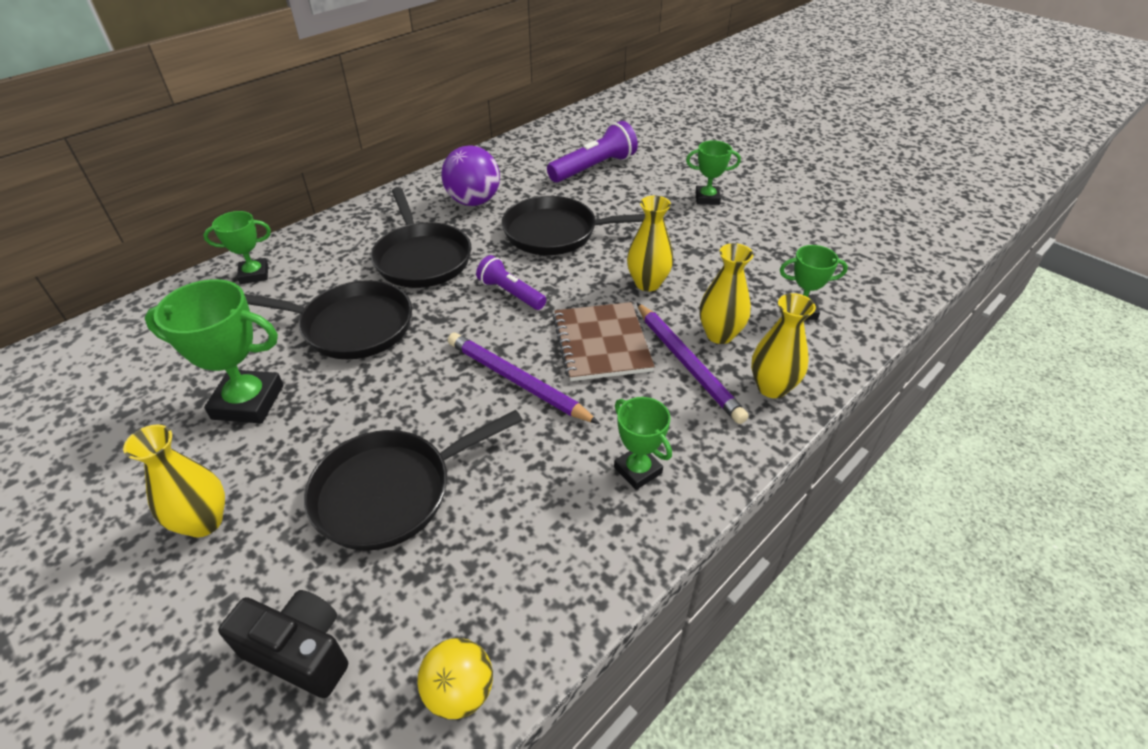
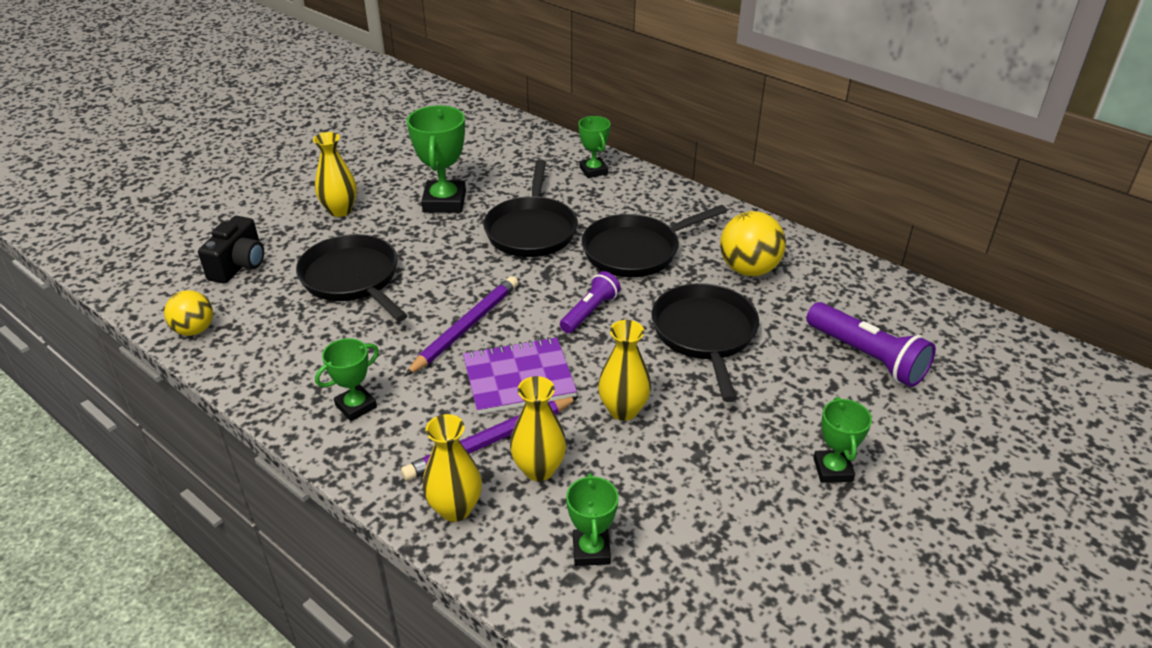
camera: 85 degrees right, 5 degrees down
(473, 201) = (748, 269): purple ball -> yellow ball
(601, 343) = (518, 378): brown notebook -> purple notebook

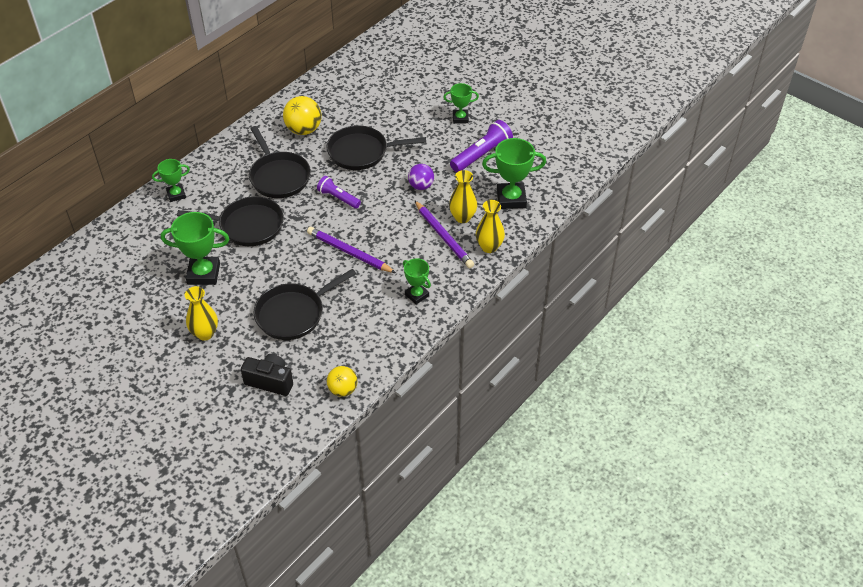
camera: 90 degrees left, 10 degrees up
(518, 378) = (395, 227): purple notebook -> none
(591, 550) = (511, 199): green trophy -> green trophy, size x1.67
(623, 410) = (421, 186): yellow vase -> purple ball
(867, 356) = (383, 96): purple flashlight -> purple flashlight (481, 155)

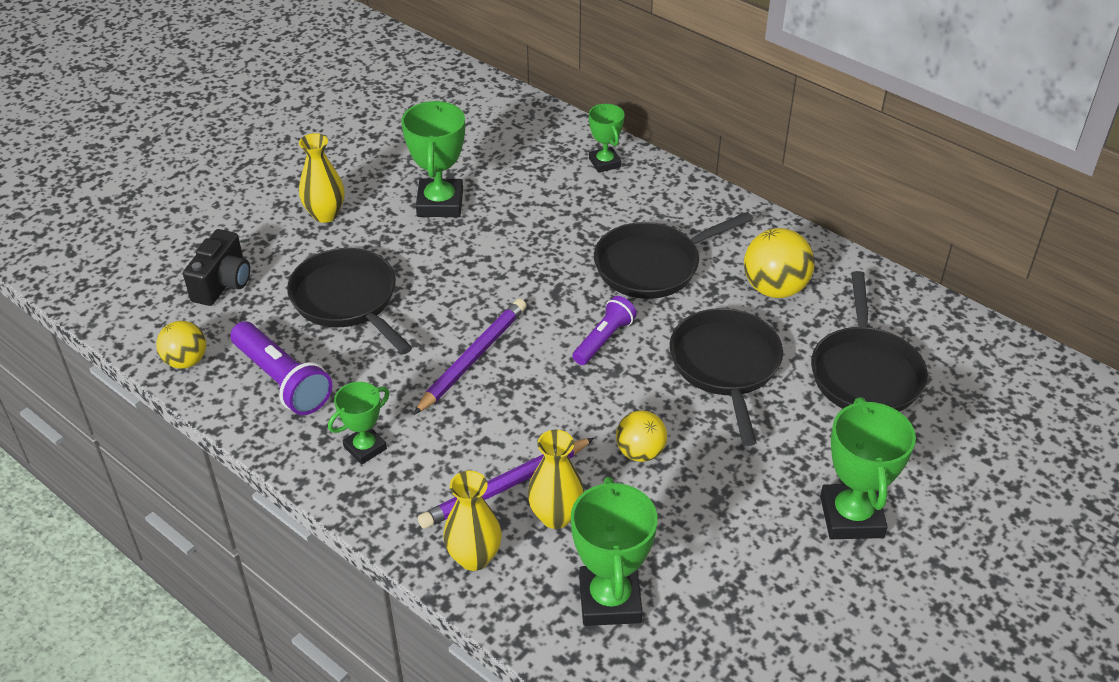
camera: 90 degrees right, 5 degrees down
(247, 226) = (538, 239): black pan -> black pan (865, 373)
(421, 186) = (640, 452): purple ball -> yellow ball
(460, 118) = (851, 517): green trophy -> green trophy, size x1.67
(481, 155) = (740, 552): purple flashlight -> purple flashlight (282, 380)

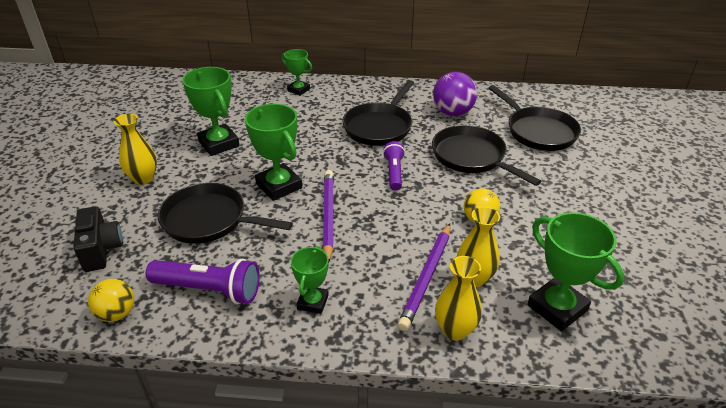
camera: 35 degrees left, 5 degrees down
(774, 288) = (452, 113): yellow ball -> purple ball
(851, 517) = (613, 198): green trophy -> green trophy (279, 186)

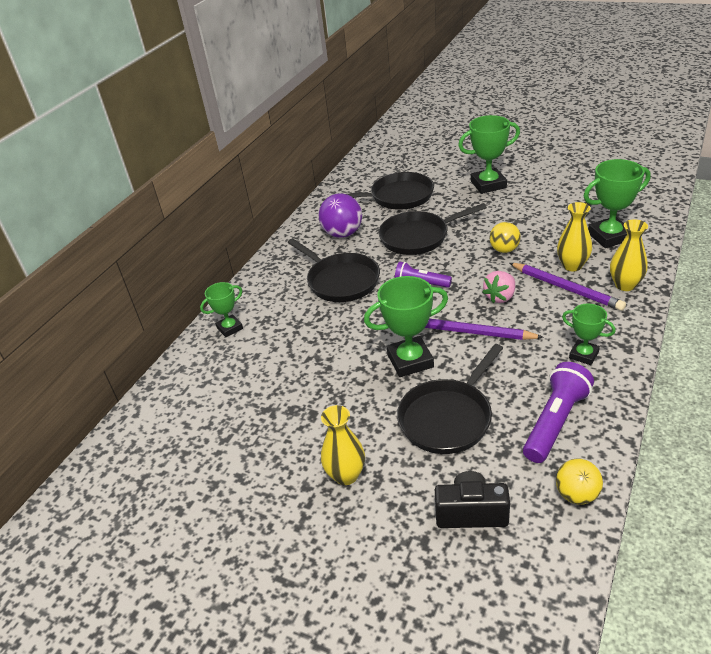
camera: 65 degrees left, 0 degrees up
(219, 144) = (306, 403): green trophy -> green trophy (488, 184)
(391, 228) = (500, 297): none -> pink strawberry

